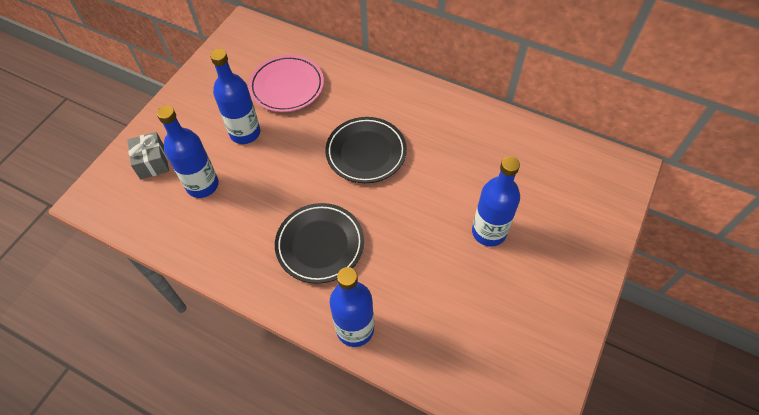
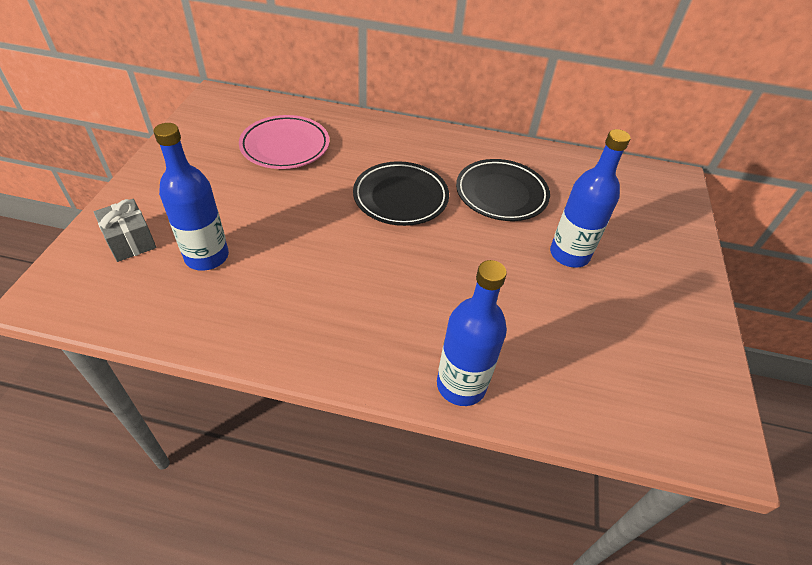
camera: 20 degrees left, 10 degrees down
(245, 133) = (247, 196): blue bottle -> none
(320, 245) = (381, 298): black plate -> black plate (501, 194)

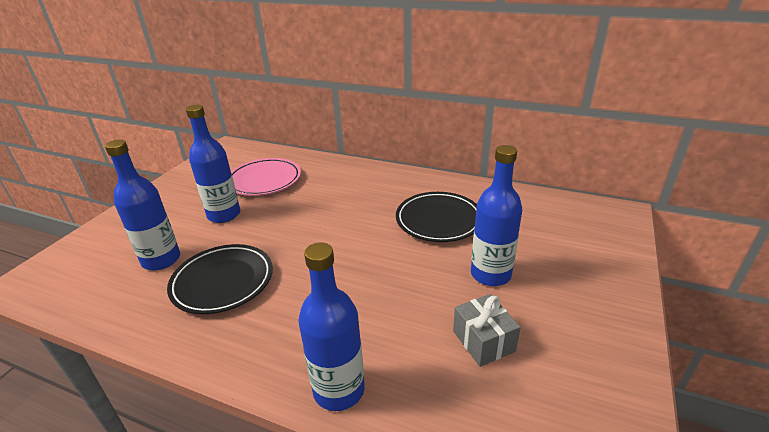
camera: 15 degrees right, 15 degrees down
(130, 241) = (109, 245): grey gift -> grey gift (483, 341)
(256, 195) = (224, 215): none -> blue bottle
(400, 197) = (345, 220): black plate -> black plate (223, 282)

